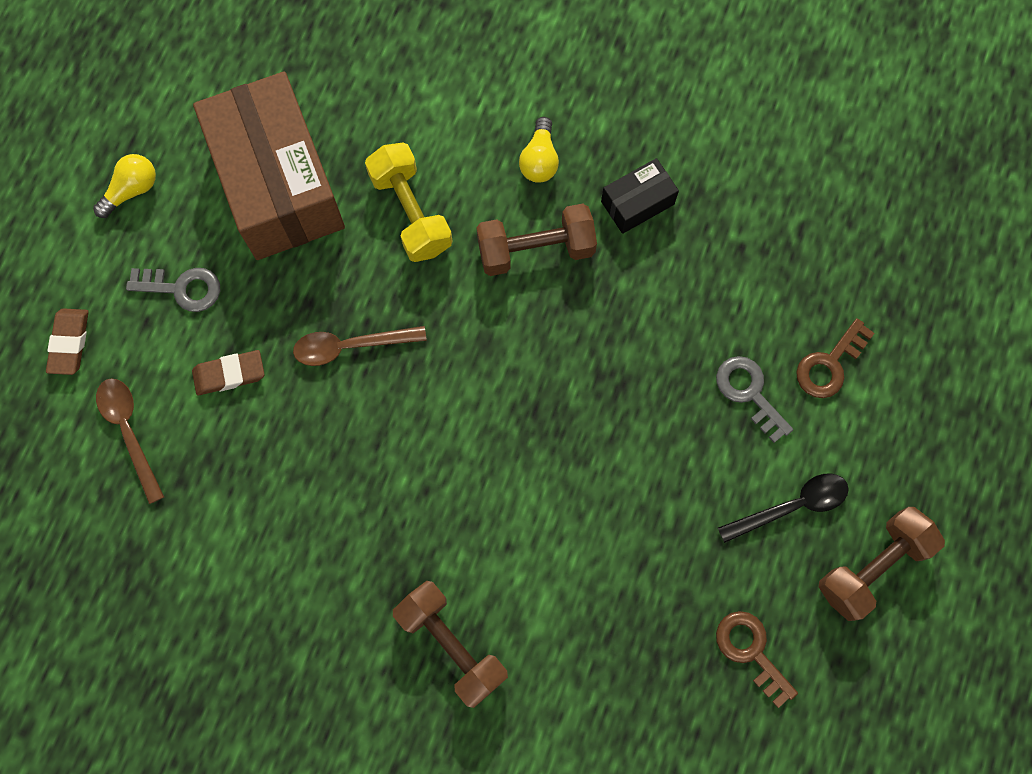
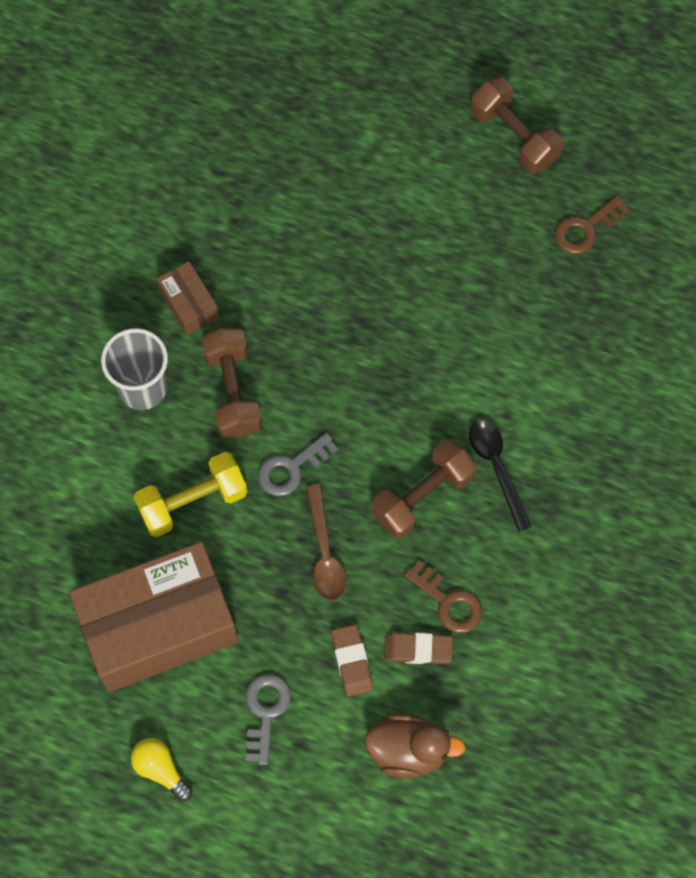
camera: 90 degrees left, 5 degrees down
(70, 343) = (320, 816): brown eraser -> brown eraser (418, 649)
(129, 432) = (408, 751): brown spoon -> brown duck
(451, 645) = (591, 460): brown dumbbell -> brown dumbbell (422, 496)
(539, 160) = (142, 388): yellow light bulb -> grey cup
(637, 203) = (189, 304): black box -> brown box
(749, 393) = (368, 220): grey key -> grey key (291, 468)
(791, 506) = (466, 193): black spoon -> black spoon (496, 468)
(829, 364) = (343, 157): brown key -> brown key (448, 602)

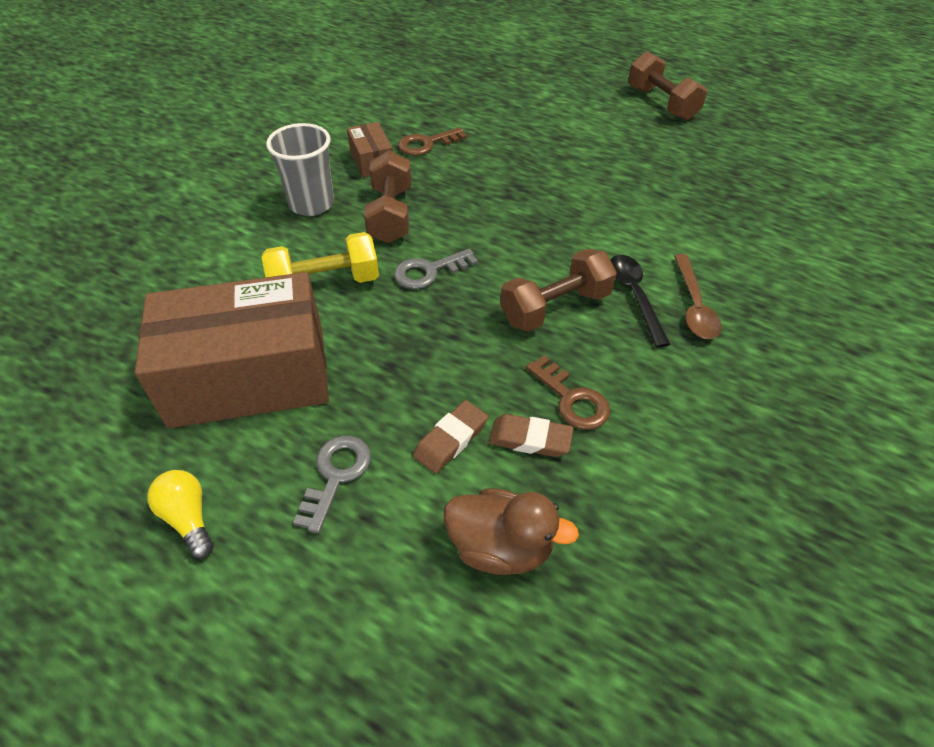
camera: 10 degrees right, 20 degrees down
(324, 552) = (445, 338): brown spoon -> brown spoon (694, 306)
(351, 661) = (450, 439): brown eraser -> brown eraser turned 45 degrees clockwise
(585, 229) = (723, 155): brown key -> brown key (426, 144)

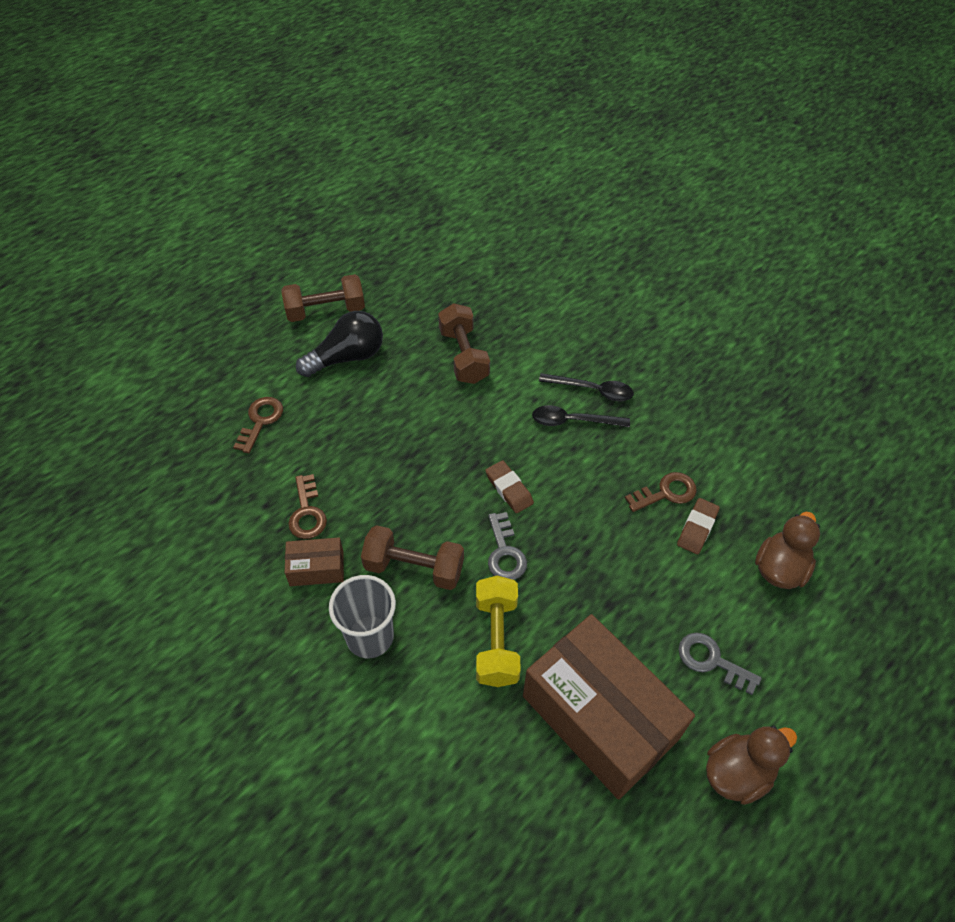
camera: 75 degrees left, 5 degrees up
(188, 518) = (737, 772): yellow light bulb -> brown duck
(249, 376) = (600, 717): brown box -> brown box turned 45 degrees counterclockwise
(450, 439) = (690, 578): brown eraser -> brown eraser (509, 489)
(511, 100) = (260, 421): none -> brown key
(555, 308) = (573, 474): brown dumbbell -> brown dumbbell (464, 356)
(614, 127) = (347, 357): none -> black light bulb
(694, 306) = (592, 390): brown spoon -> black spoon

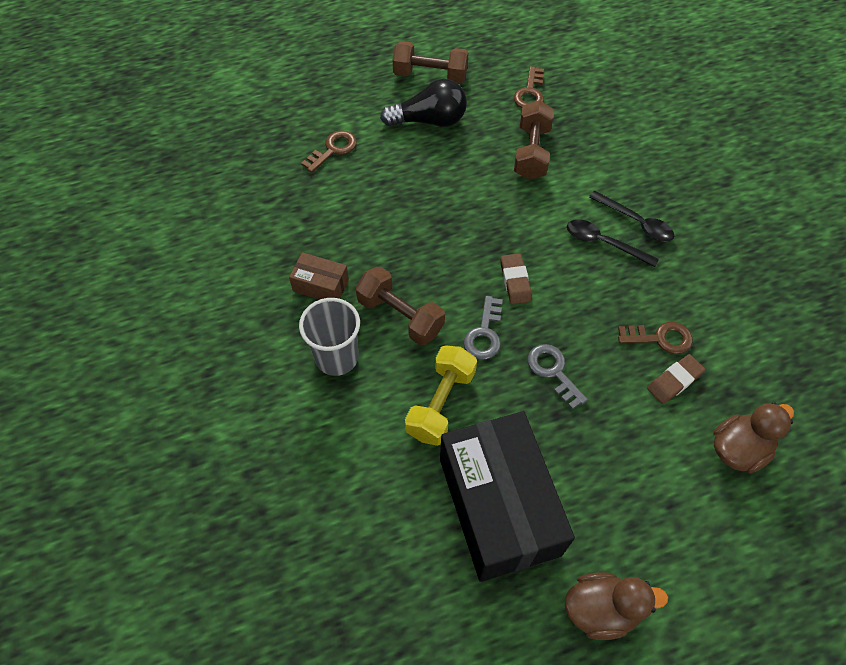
camera: 25 degrees right, 5 degrees up
(307, 513) = (335, 238): brown key -> brown key (530, 93)
(600, 717) = (499, 506): brown box -> black box
(711, 661) = (627, 502): grey key -> grey key (553, 371)

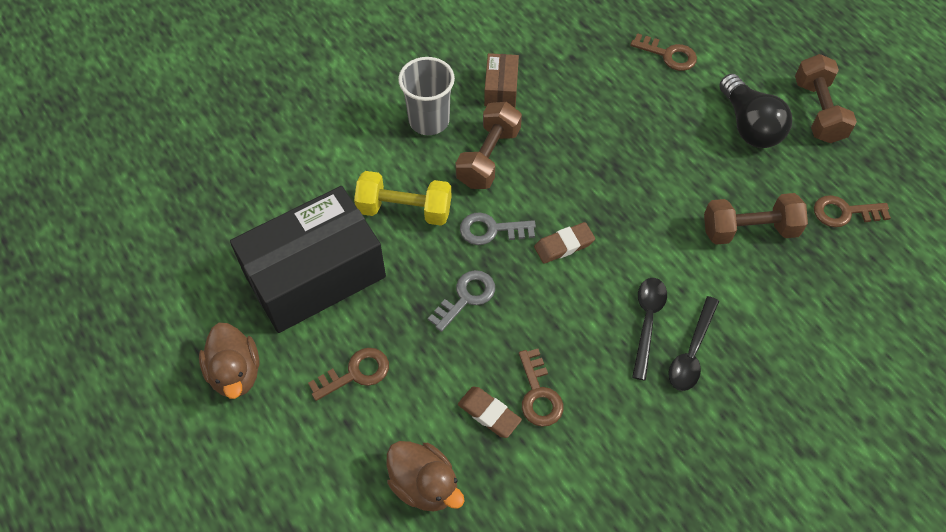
camera: 75 degrees right, 0 degrees up
(618, 486) = (356, 373): none -> brown key

